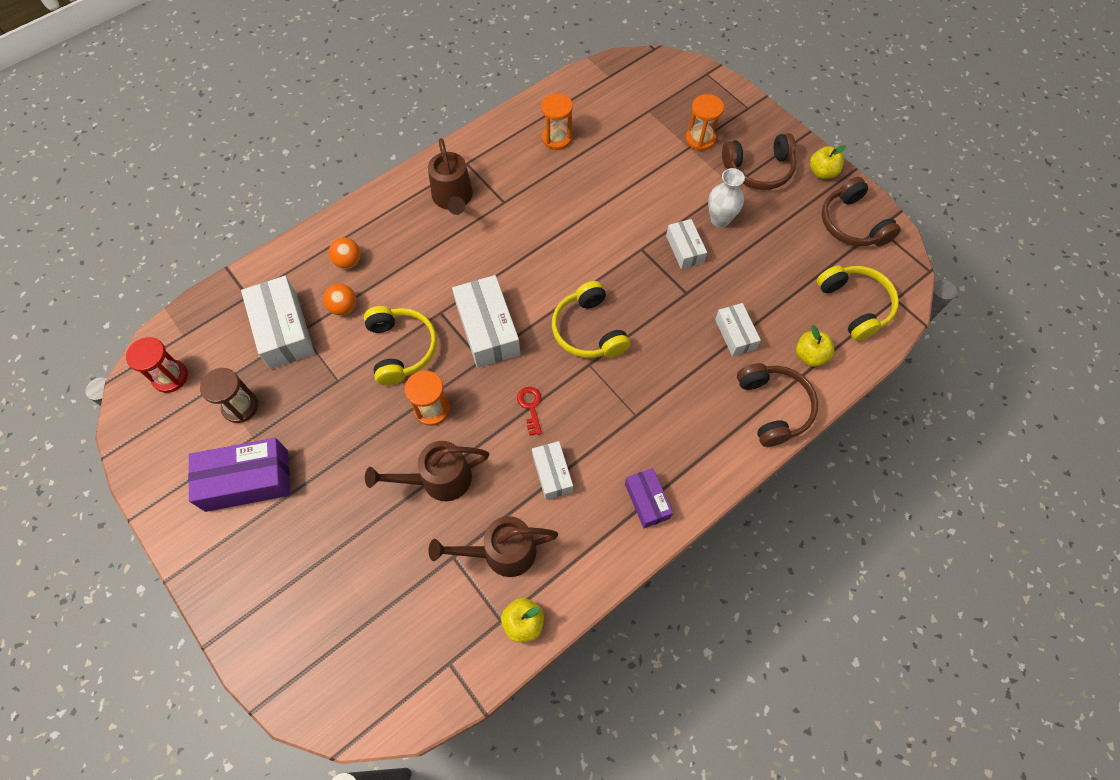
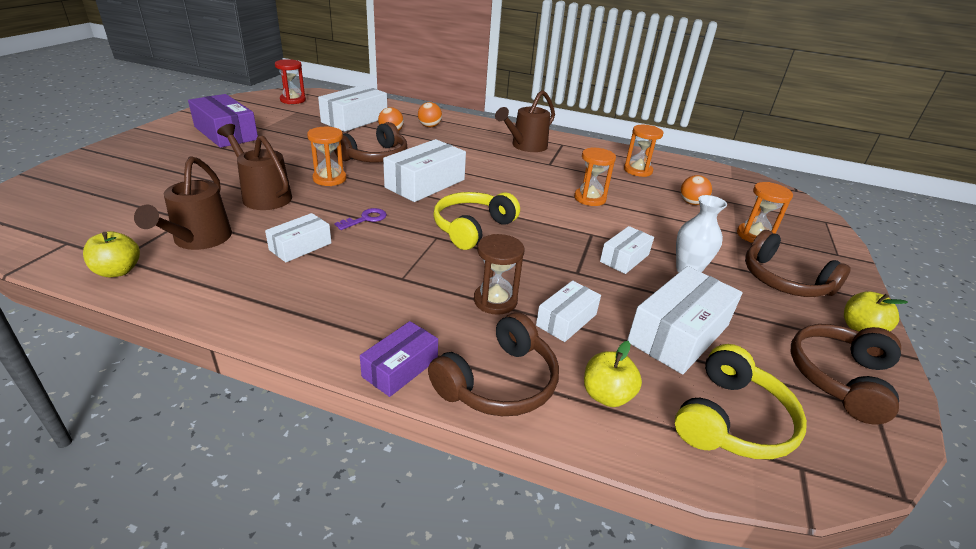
camera: 55 degrees right, 30 degrees down
(240, 406) = (284, 120): brown hourglass -> brown hourglass (495, 301)
(401, 349) = (375, 157): yellow headphones -> brown headphones
(501, 552) = (198, 240): brown watering can -> brown watering can turned 135 degrees counterclockwise
(530, 407) = (365, 219): red key -> purple key
(586, 212) = (590, 198): none -> orange hourglass
(633, 142) = (691, 203): none -> orange ball
(647, 501) = (299, 312): purple box -> purple box (400, 368)
(778, 278) = (678, 333): none -> white box

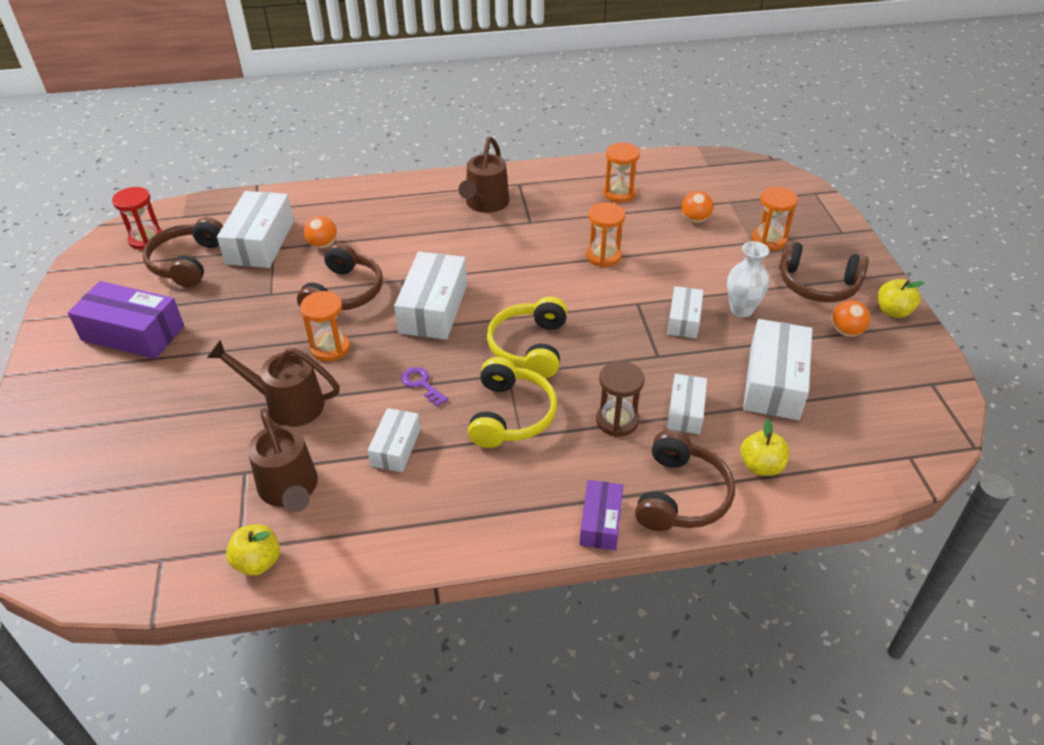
camera: 25 degrees left, 10 degrees up
(365, 219) = (421, 384): purple key -> purple key turned 60 degrees counterclockwise
(429, 126) = (356, 216): orange ball -> orange ball (846, 331)
(731, 420) = (851, 442): yellow headphones -> yellow headphones (510, 415)
(840, 378) = (900, 368): brown headphones -> brown headphones (188, 262)

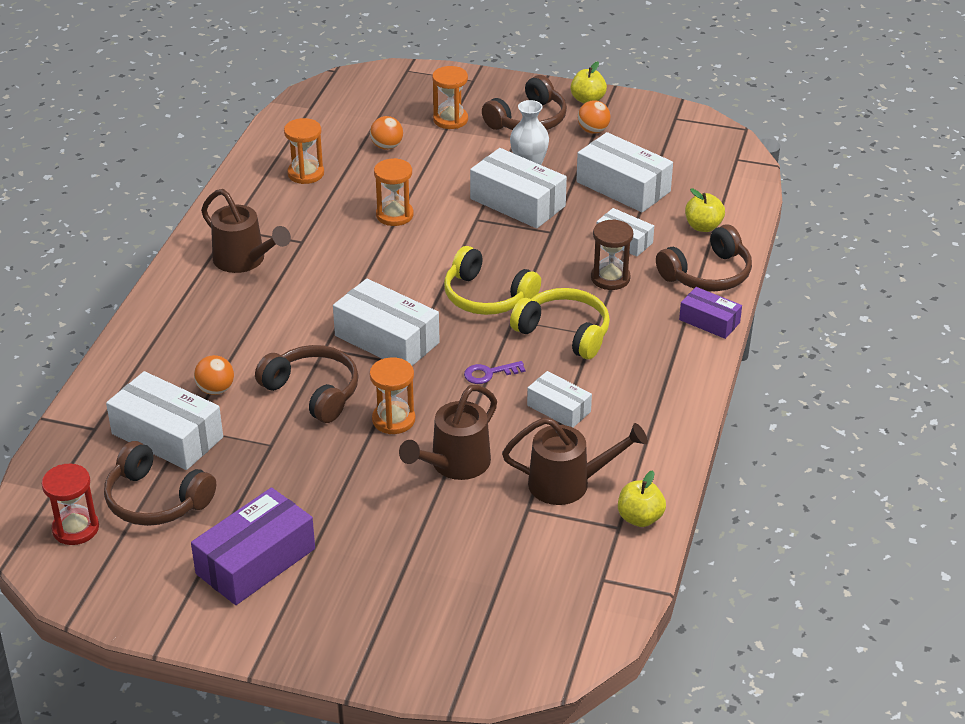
camera: 65 degrees left, 5 degrees down
(680, 495) = (707, 274): brown headphones -> brown headphones turned 105 degrees clockwise
(684, 320) = (517, 202): white box -> white box, size x1.72

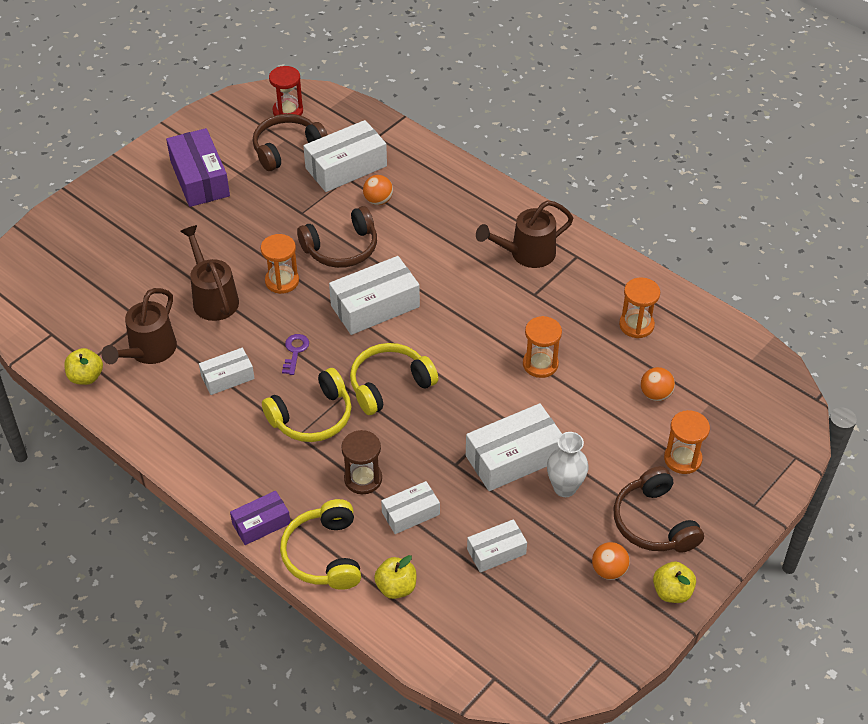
camera: 115 degrees right, 10 degrees up
(623, 187) = (496, 551): white box -> white box, size x0.58
(707, 274) = (324, 554): brown headphones -> yellow headphones

